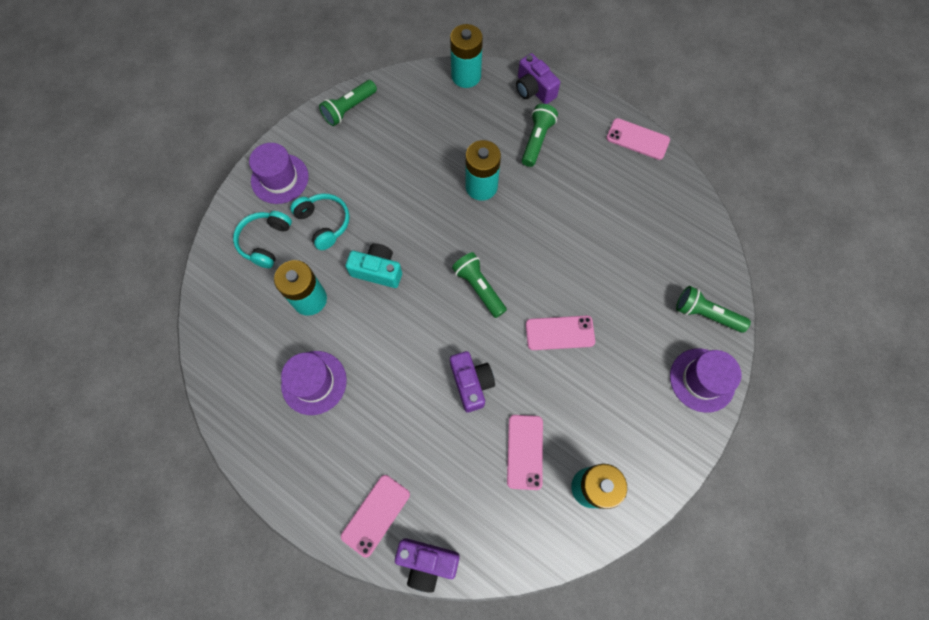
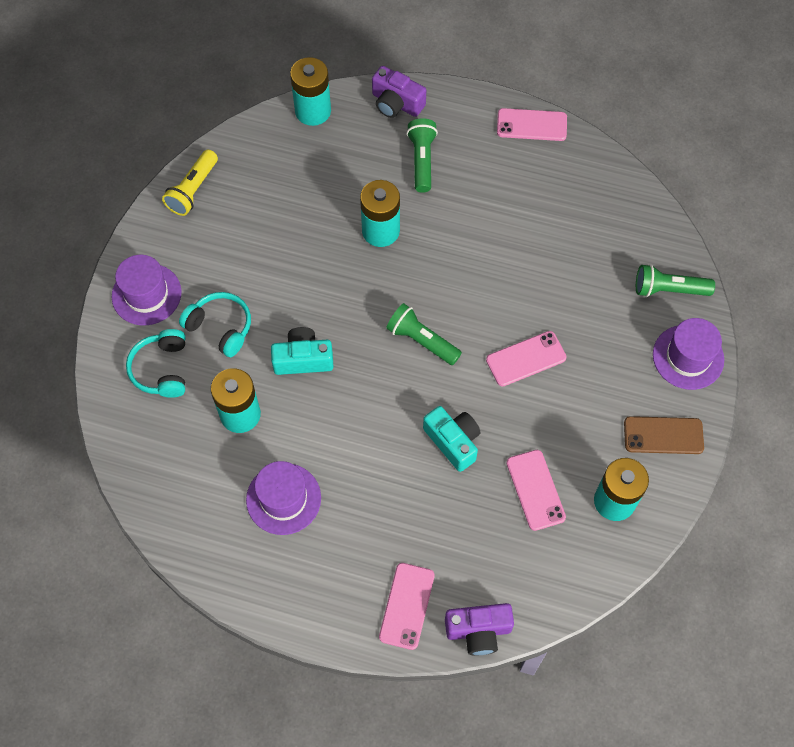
camera: 20 degrees left, 5 degrees down
(349, 109) = (193, 190): green flashlight -> yellow flashlight
(471, 383) = (453, 441): purple camera -> turquoise camera
(655, 443) = (663, 435): none -> brown phone

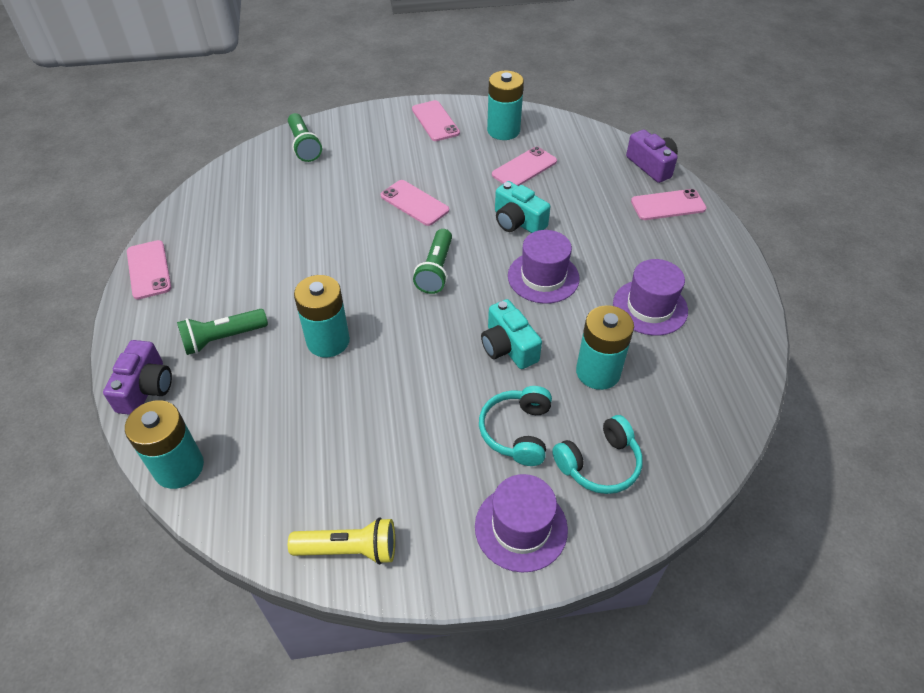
camera: 115 degrees left, 15 degrees down
(453, 441) = (518, 221): turquoise camera -> turquoise camera turned 75 degrees counterclockwise
(663, 435) = (435, 121): brown phone -> pink phone
(688, 357) = (361, 124): purple hat -> purple hat (543, 277)

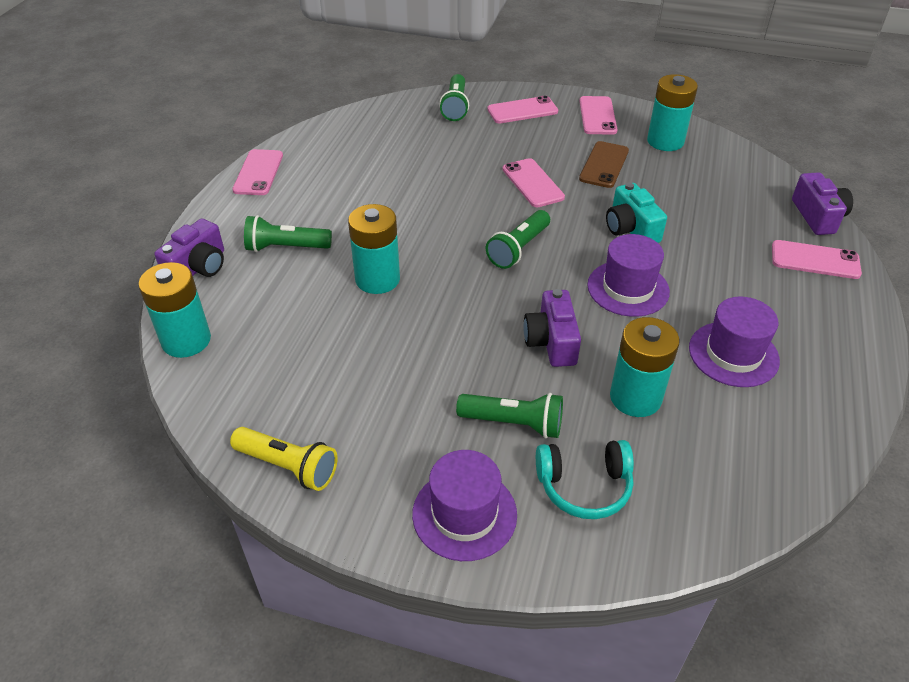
camera: 25 degrees right, 5 degrees down
(465, 167) = (604, 165): none -> brown phone
(508, 347) = (551, 341): turquoise camera -> purple camera
(517, 432) = (514, 423): turquoise headphones -> green flashlight
(524, 168) = (667, 181): pink phone -> pink phone (522, 110)

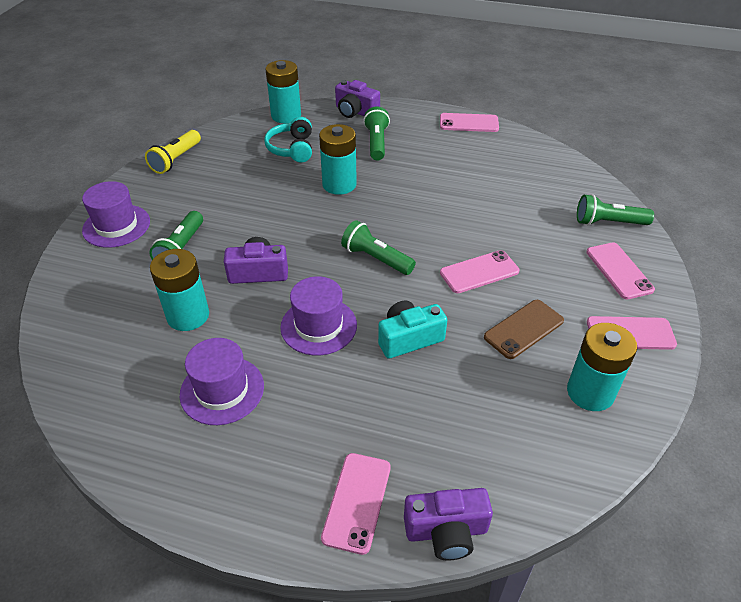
camera: 90 degrees right, 0 degrees up
(584, 486) = (116, 280): turquoise headphones -> turquoise headphones (292, 148)
(604, 165) = (524, 329): brown phone -> brown phone turned 60 degrees counterclockwise

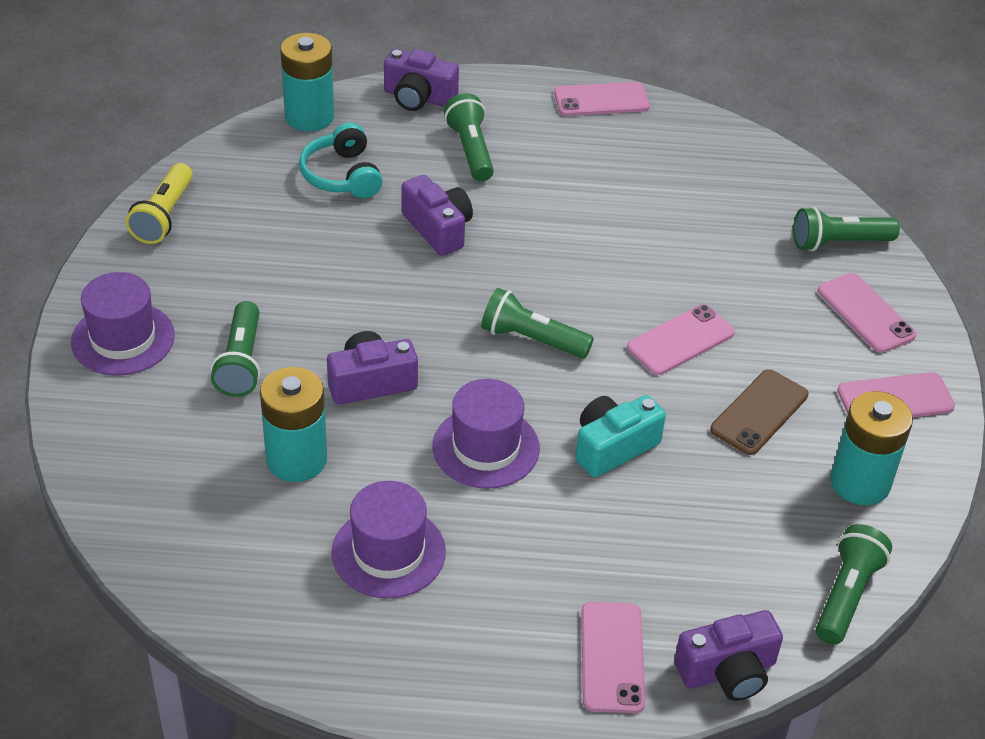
camera: 15 degrees left, 0 degrees up
(339, 184) = (438, 229): turquoise battery -> purple camera
(561, 482) = (846, 595): none -> green flashlight

